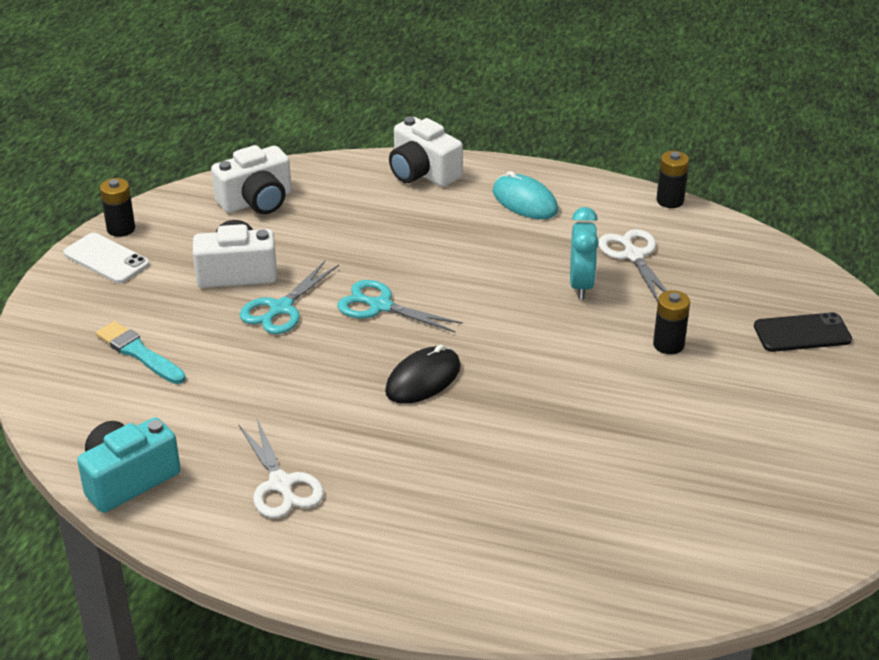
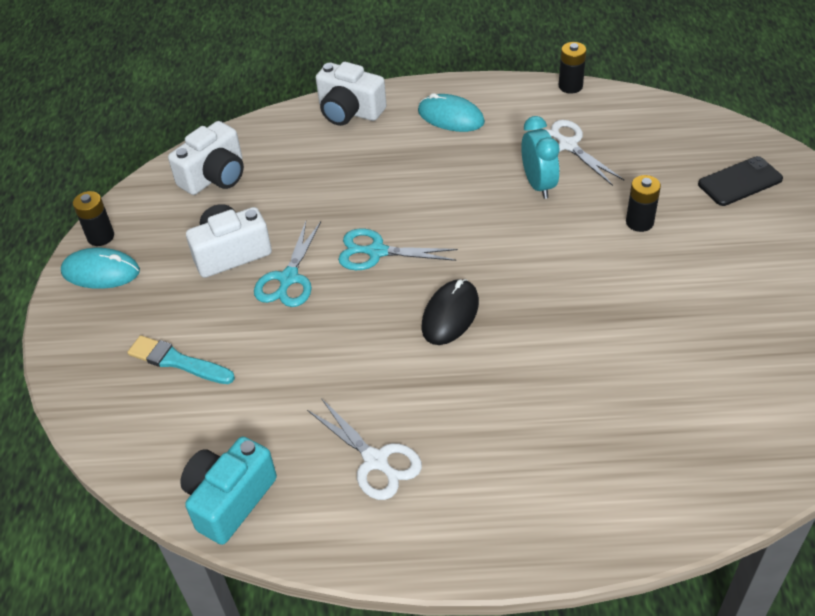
camera: 15 degrees left, 10 degrees up
(106, 259) = (101, 271): white phone -> turquoise mouse

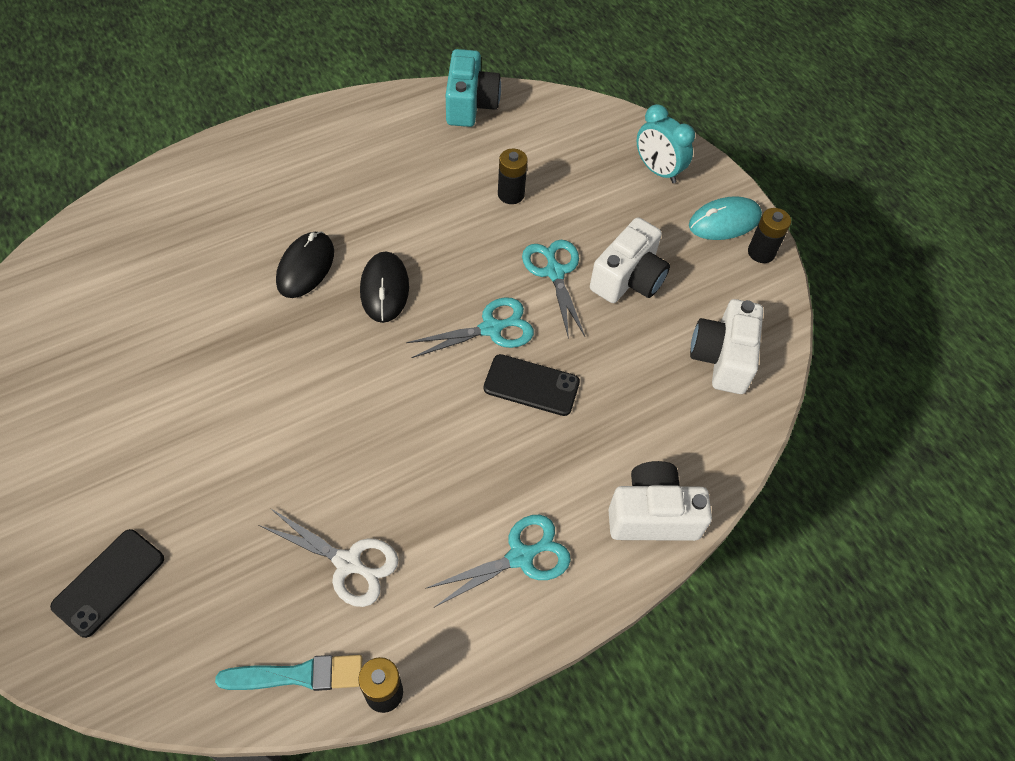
camera: 145 degrees right, 10 degrees up
(177, 361) = (587, 174): turquoise brush -> turquoise brush (298, 675)
(374, 203) = (531, 385): none -> black phone
(375, 460) = (383, 158): white scissors -> none
(450, 117) = (520, 556): turquoise mouse -> turquoise scissors
(516, 360) = (305, 267): none -> black mouse
(538, 184) = (361, 481): turquoise clock -> turquoise clock (657, 171)
(639, 222) = (226, 468): black battery -> black battery (511, 194)

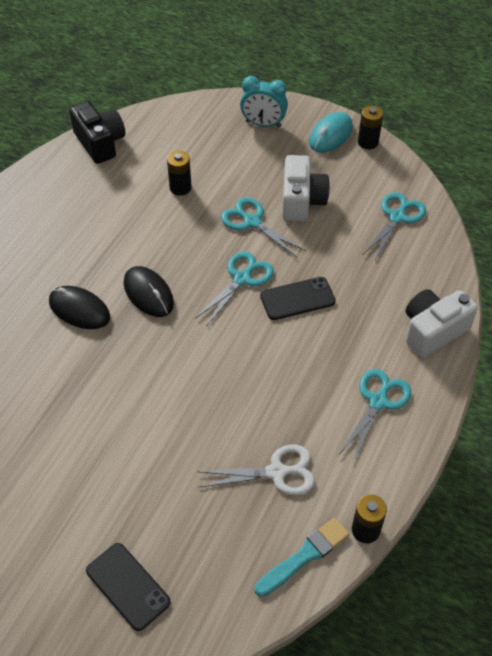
camera: 30 degrees left, 5 degrees down
(109, 582) = (127, 586): black phone -> black phone turned 45 degrees counterclockwise
(305, 267) = (79, 310): black mouse -> black mouse turned 45 degrees counterclockwise
(470, 104) = (100, 143): turquoise camera -> black camera
(722, 358) = (397, 217): white camera -> turquoise scissors

